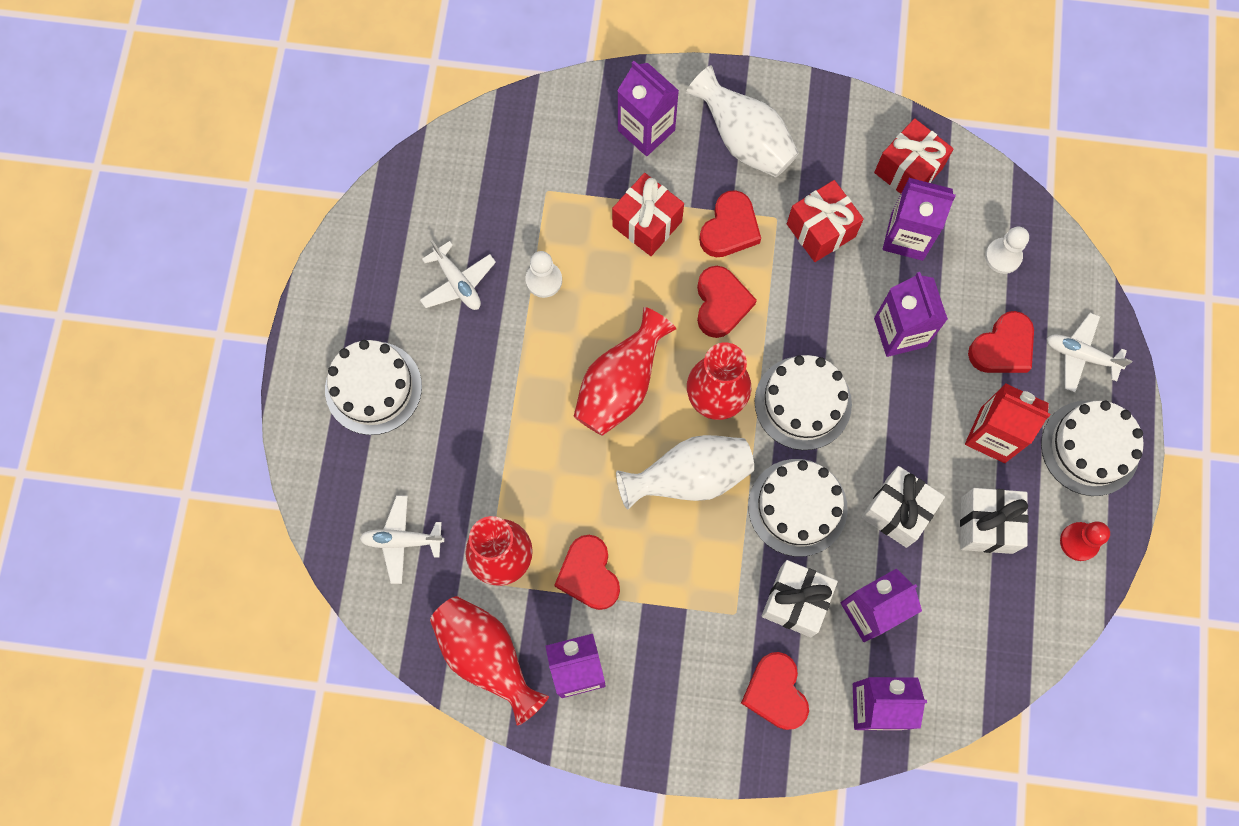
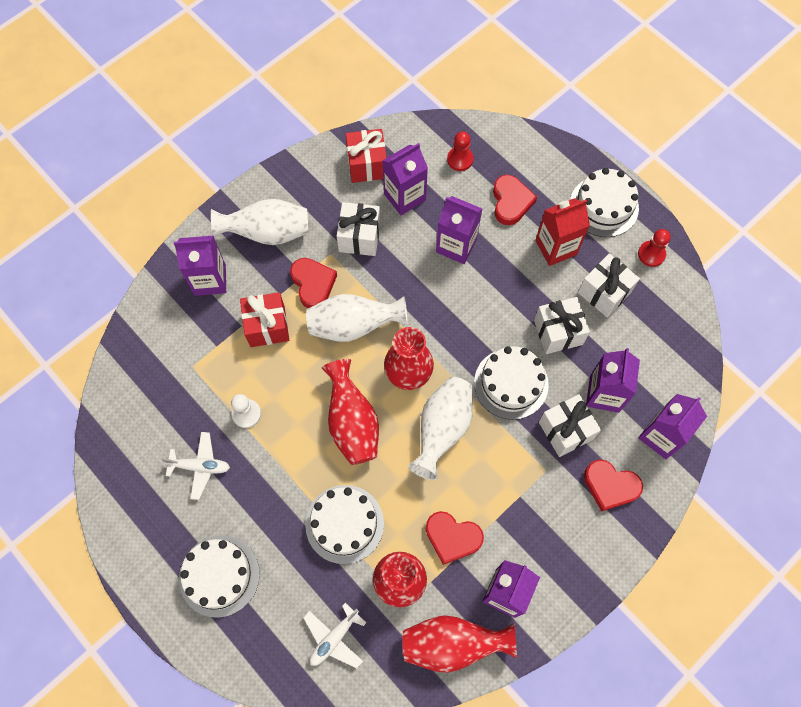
camera: 50 degrees left, 5 degrees down
(721, 304) = (353, 326): red heart -> white vase
(803, 403) = (452, 330): white cake -> white cake (344, 524)
(820, 230) = (359, 237): red gift -> white gift
(1003, 256) = (460, 159): white pawn -> red pawn
(1081, 355) = (549, 168): white plane -> none

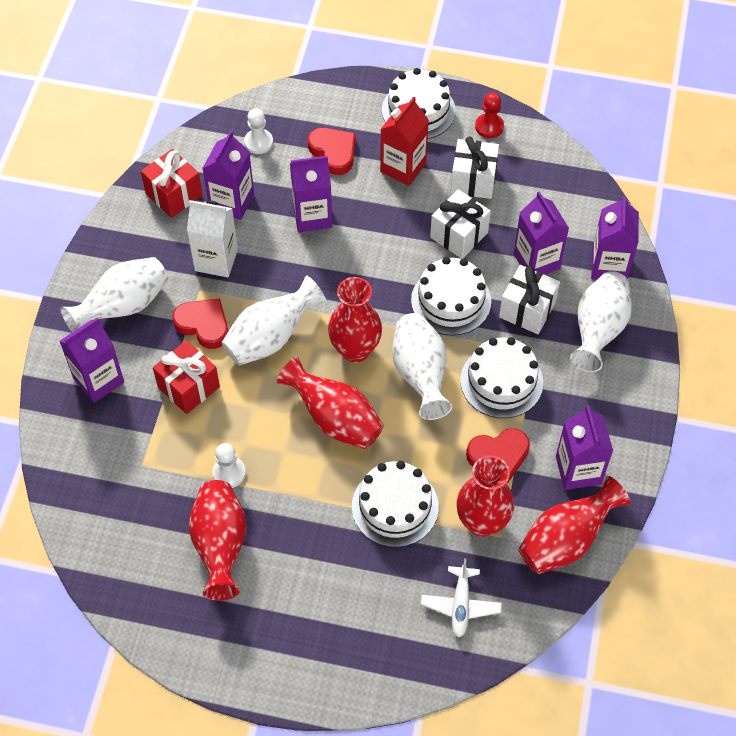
camera: 35 degrees left, 10 degrees down
(200, 466) = (220, 545): white plane -> red vase
(219, 575) = (314, 624): white cake -> white cake (501, 381)
(359, 237) = (216, 260): white gift -> white carton
(460, 159) = (258, 142): red pawn -> white pawn
(610, 486) = (598, 330): red heart -> white vase

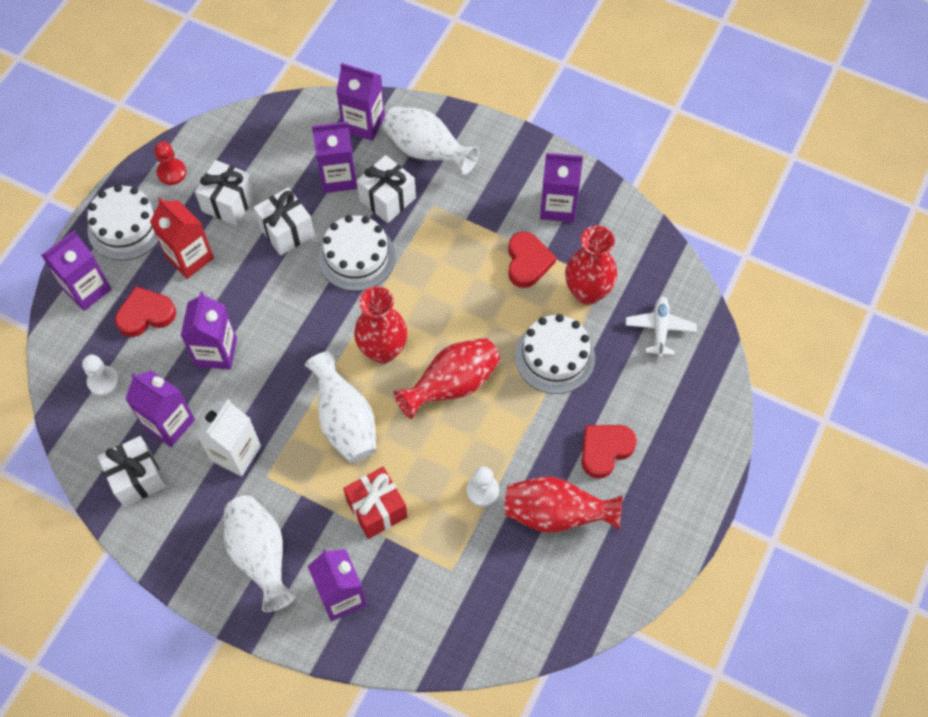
camera: 75 degrees left, 5 degrees up
(174, 194) = (137, 478): red gift -> white gift
(203, 325) = (309, 481): red heart -> red heart (605, 450)
(345, 102) = (87, 289): none -> purple carton
(420, 374) = (427, 302): white vase -> none
(460, 605) = (660, 329): white plane -> white plane turned 105 degrees counterclockwise
(501, 381) = (454, 239): white cake -> none
(566, 540) = (619, 234): red vase -> none

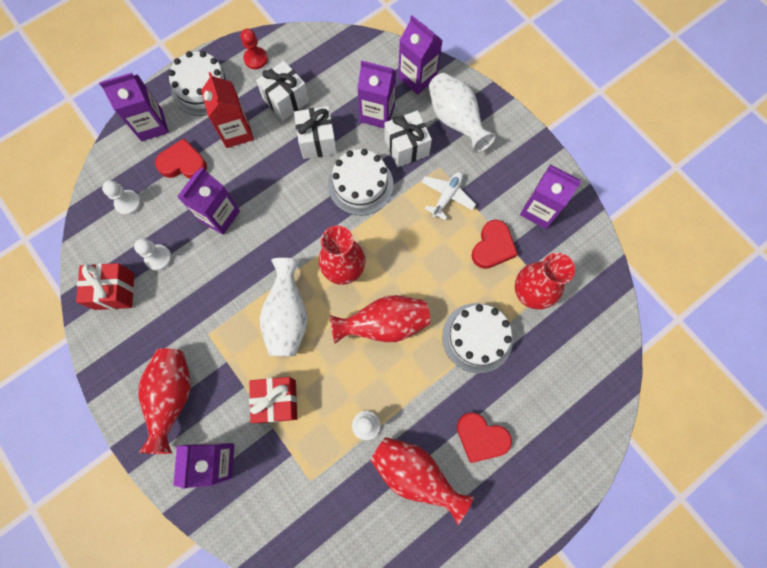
camera: 25 degrees right, 10 degrees up
(137, 478) = (114, 291): white gift -> red gift
(169, 423) = (158, 258): purple carton -> white pawn
(236, 453) = (194, 304): white carton -> none
(261, 555) = (173, 397): white vase -> red vase
(605, 450) = (481, 437): red heart -> red heart turned 135 degrees counterclockwise
(660, 329) = (575, 353): white plane -> white plane (447, 196)

